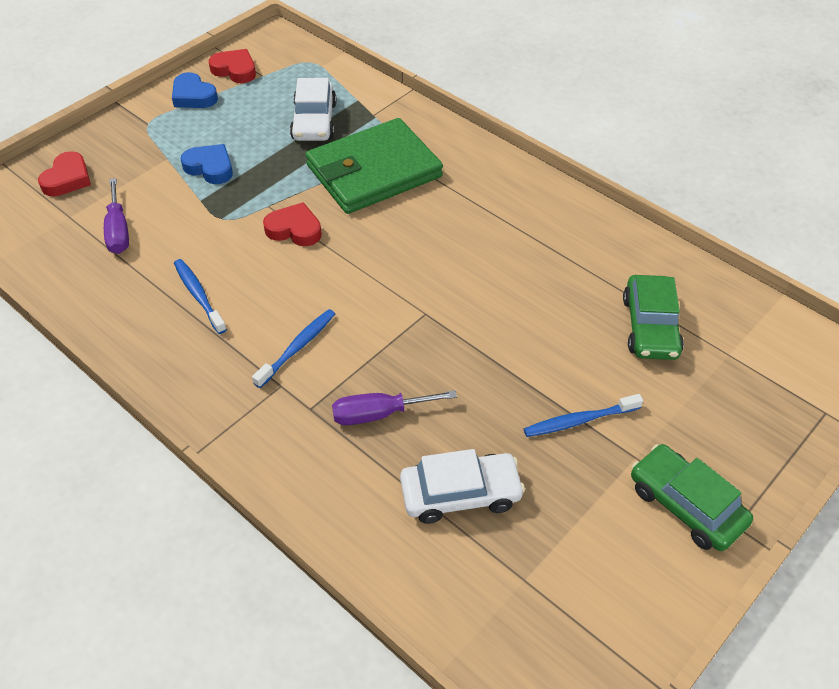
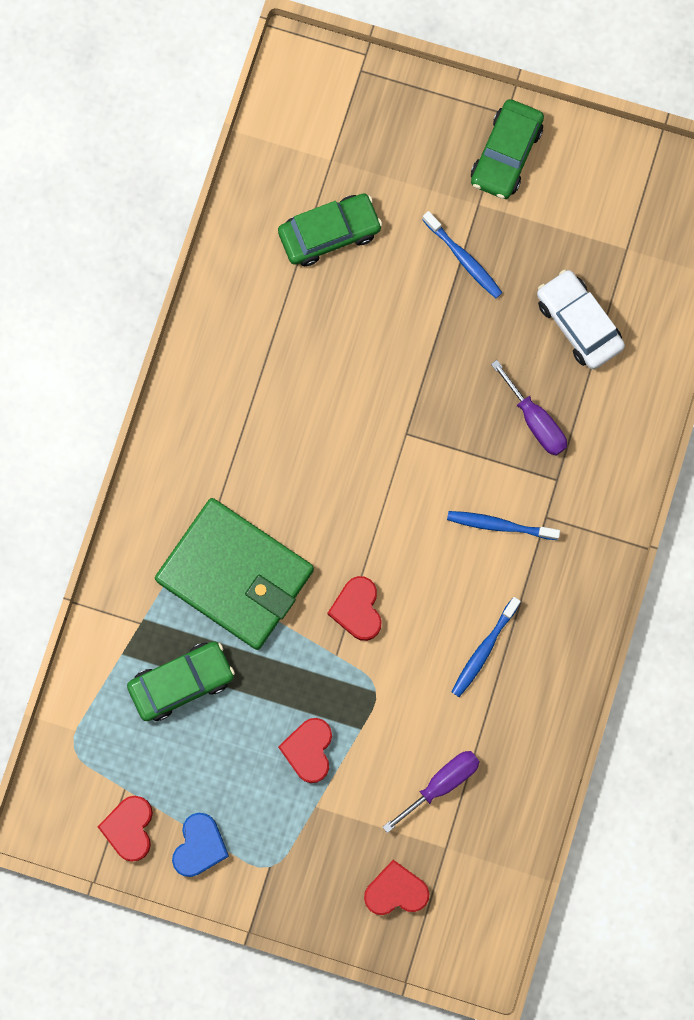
camera: 115 degrees left, 30 degrees up
(210, 168) = (309, 750): blue heart -> red heart
(314, 121) = (182, 682): white car -> green car

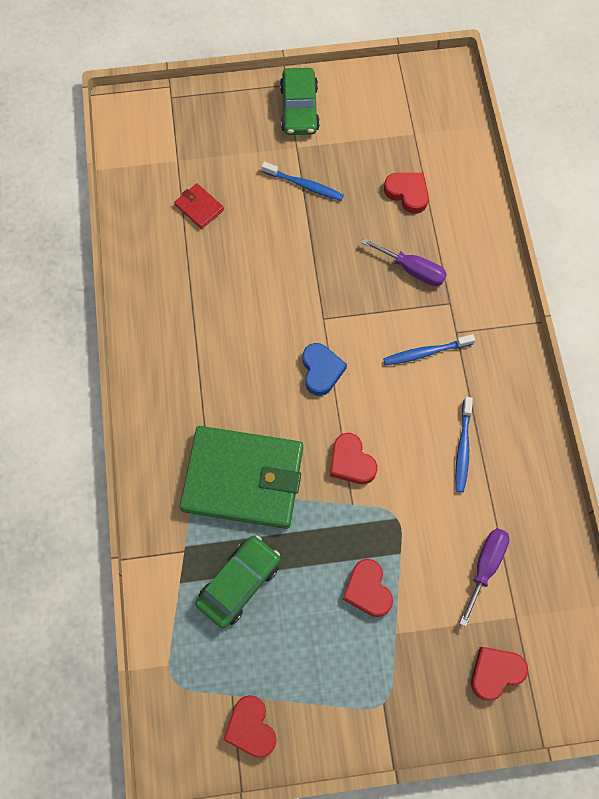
camera: 25 degrees left, 10 degrees down
(199, 846) = (317, 714): blue heart -> blue heart (321, 370)
(329, 233) = (199, 207): green car -> red wallet
(578, 323) = (407, 193): white car -> red heart

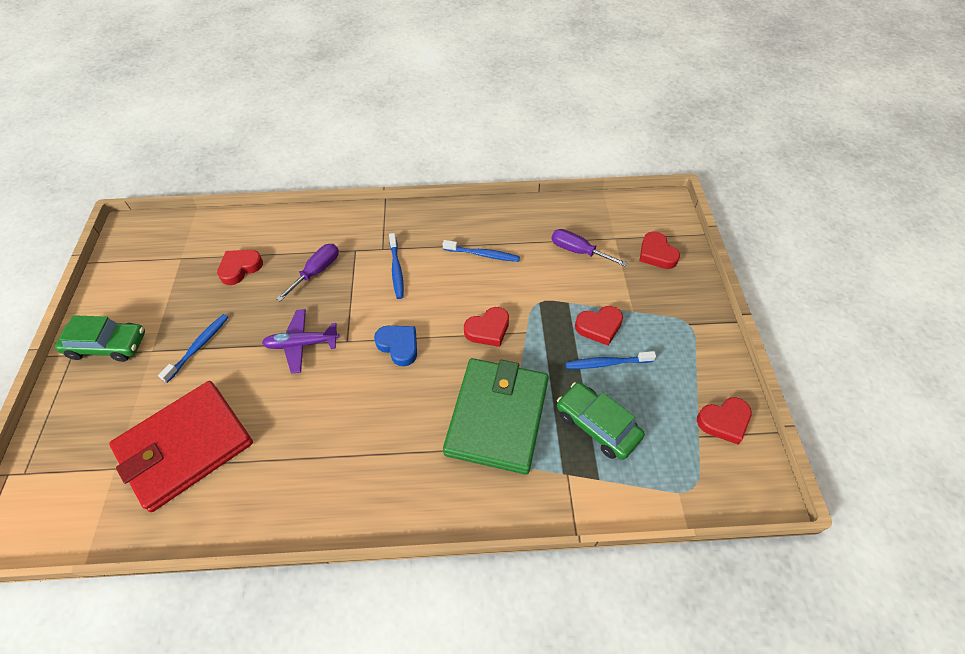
camera: 85 degrees left, 15 degrees down
(199, 207) = (185, 446): red wallet -> red wallet, size x2.45
(315, 277) = (302, 344): none -> purple plane
(317, 596) = (606, 363): none -> blue toothbrush
(321, 370) = (399, 346): blue heart -> blue heart turned 45 degrees clockwise

